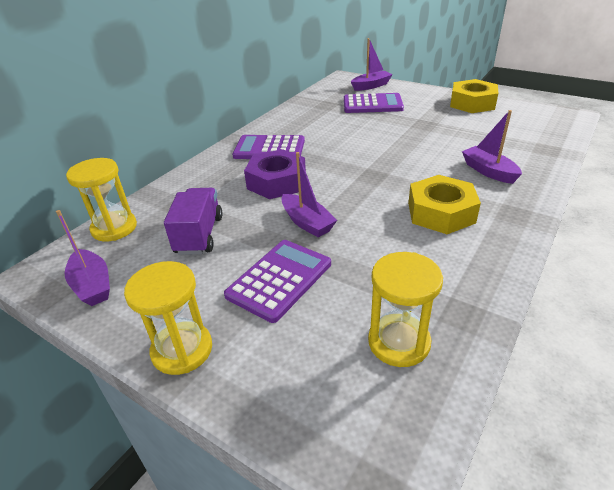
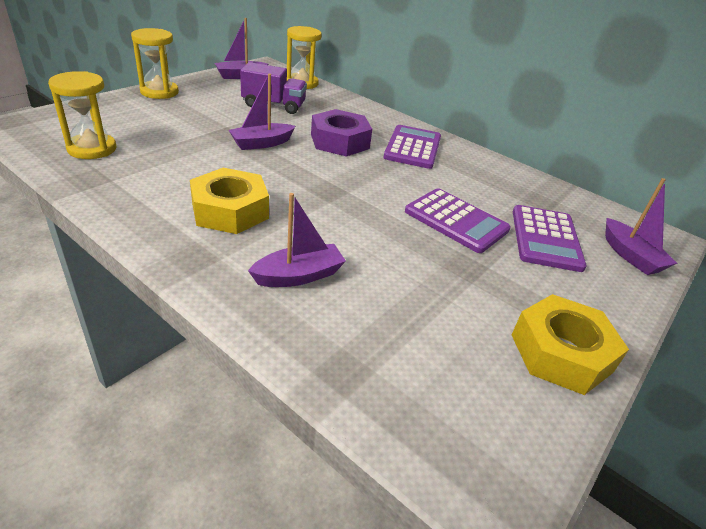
camera: 90 degrees right, 0 degrees up
(279, 280) = (196, 123): purple calculator -> purple calculator (456, 221)

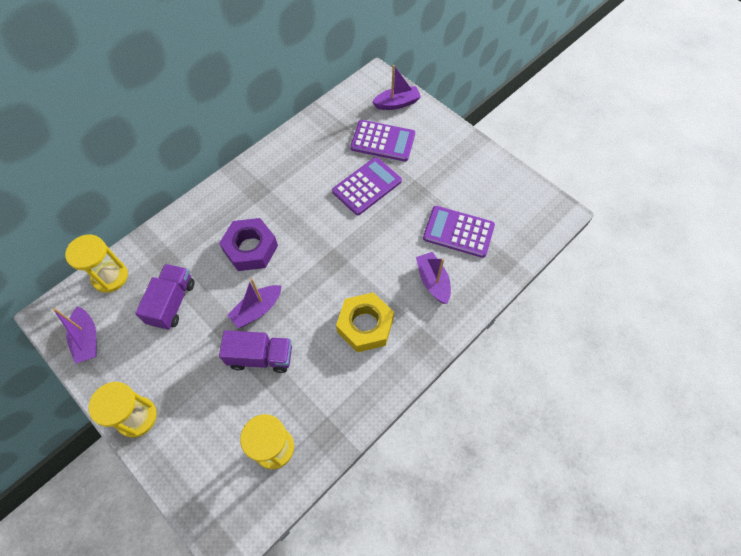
camera: 80 degrees left, 25 degrees up
(203, 144) = (261, 357): none -> purple truck
(261, 143) = (257, 310): purple boat -> purple boat turned 75 degrees clockwise
(413, 147) = (260, 195): purple calculator -> purple calculator (458, 232)
(561, 353) = (480, 165): yellow nut -> none

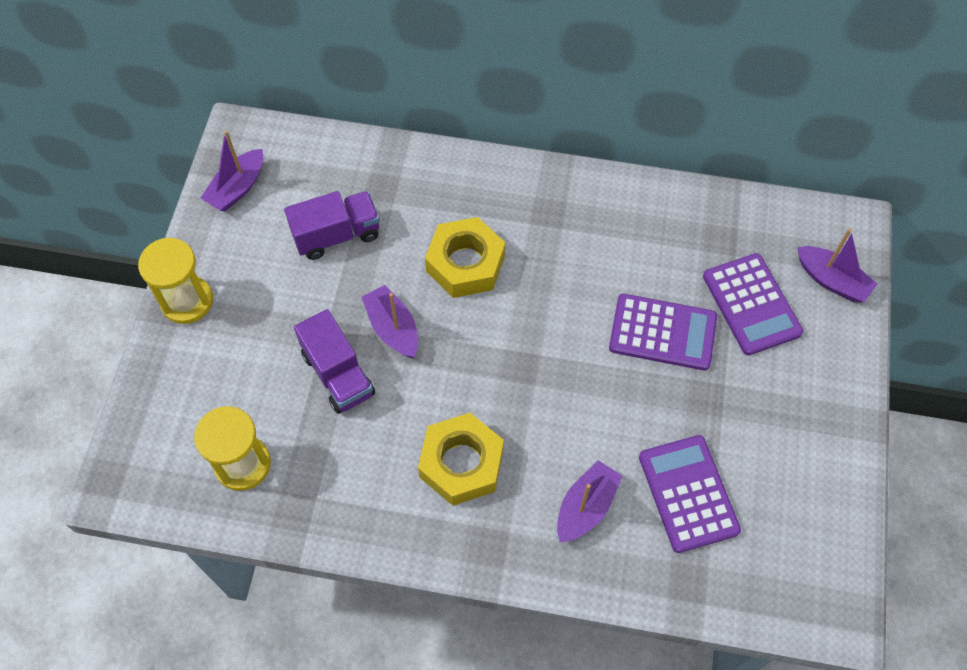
camera: 55 degrees right, 0 degrees up
(110, 277) = (322, 152): yellow hourglass -> none
(250, 249) = (465, 264): purple nut -> yellow nut
(257, 310) = (393, 328): purple boat -> purple boat turned 45 degrees clockwise

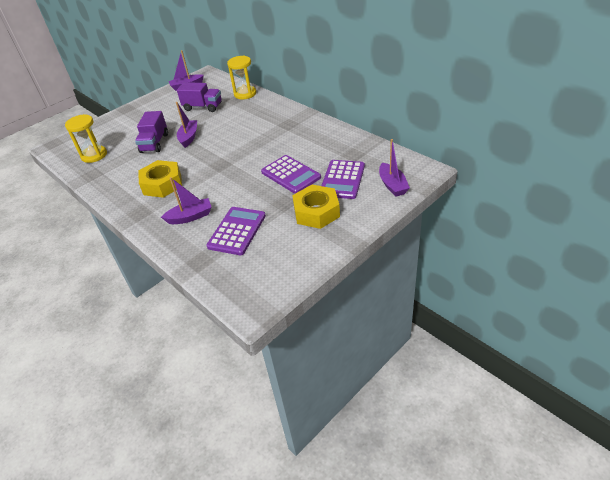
camera: 40 degrees right, 20 degrees down
(187, 301) = (134, 109): yellow hourglass -> yellow hourglass (245, 94)
(465, 264) = (237, 128): yellow nut -> yellow nut (316, 212)

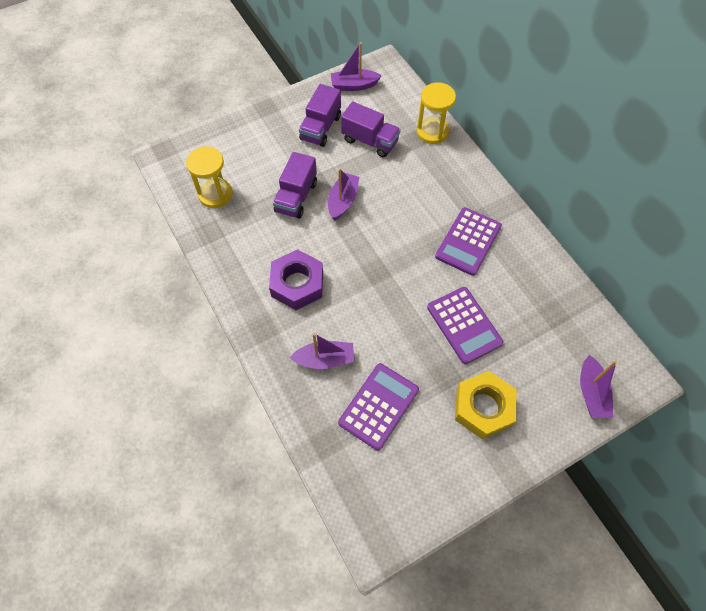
camera: 10 degrees right, 20 degrees up
(162, 184) = (297, 284): yellow nut -> purple nut
(167, 109) = (321, 128): none -> purple truck
(342, 180) = (529, 359): purple calculator -> purple calculator (468, 241)

